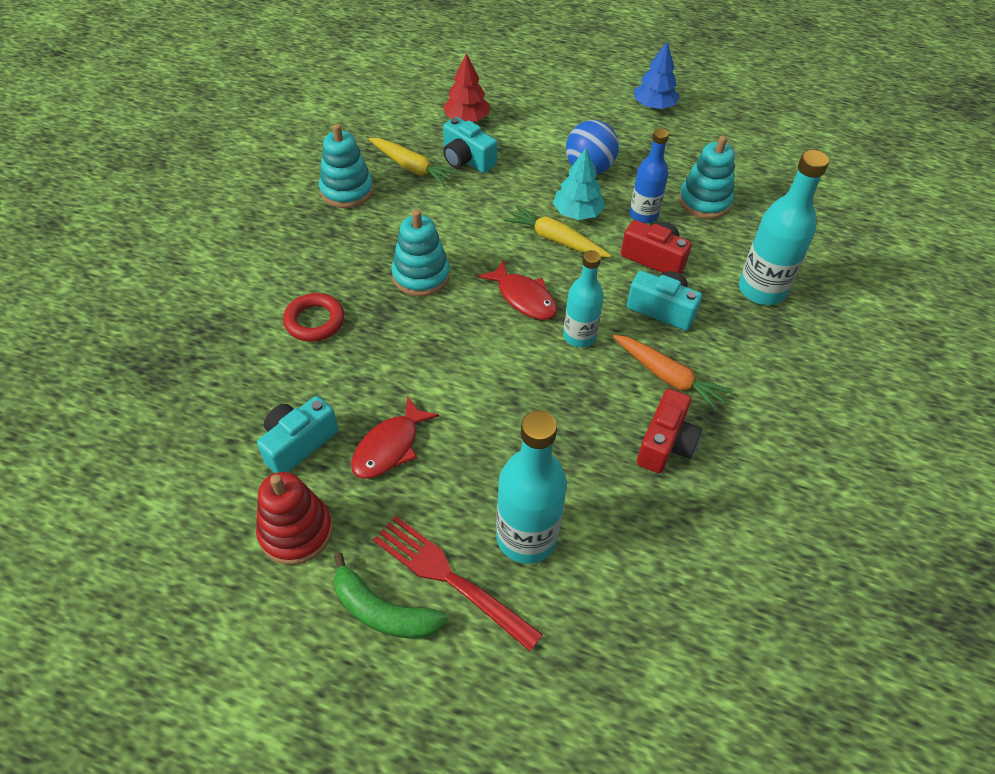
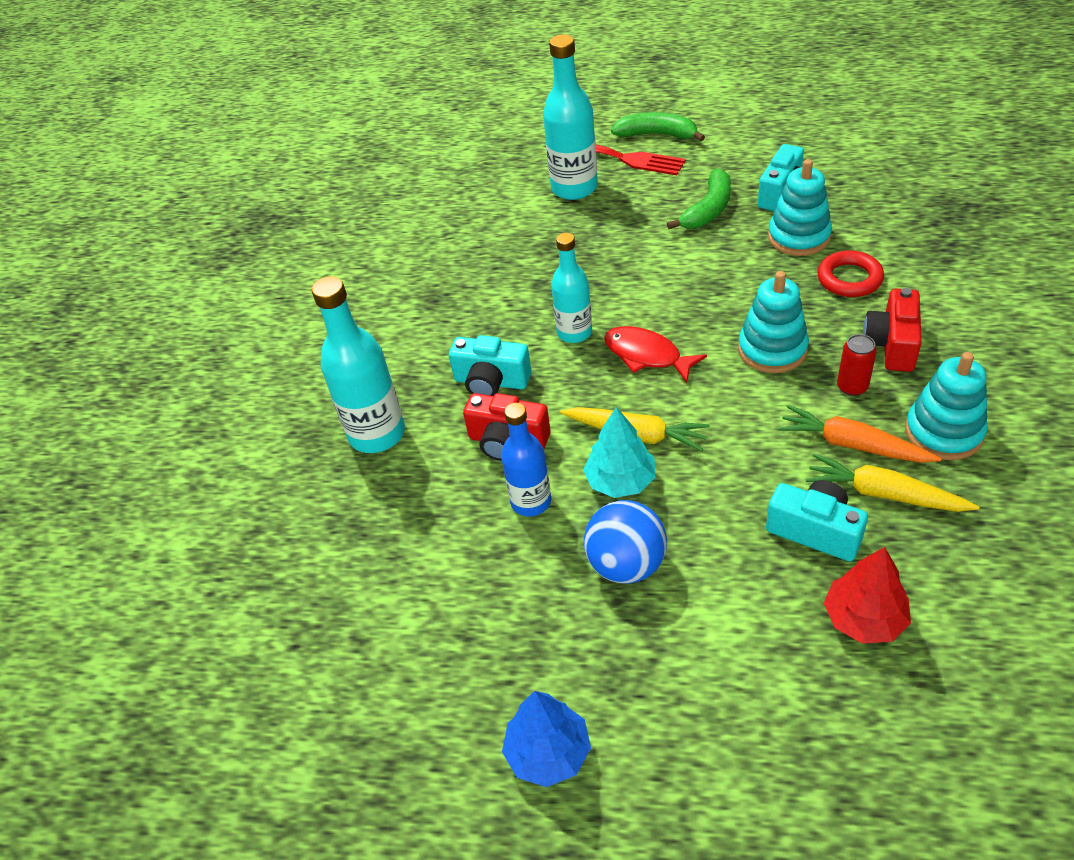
camera: 175 degrees right, 5 degrees down
(296, 531) = (744, 152): red stacking toy -> none
(382, 233) = (852, 387): none -> red can
(389, 447) = (708, 209): red fish -> green banana
(665, 444) = (475, 267): red camera -> red camera (892, 344)
(668, 377) = (478, 318): orange carrot -> orange carrot (852, 445)
(704, 201) = (447, 548): turquoise stacking toy -> turquoise stacking toy (798, 237)

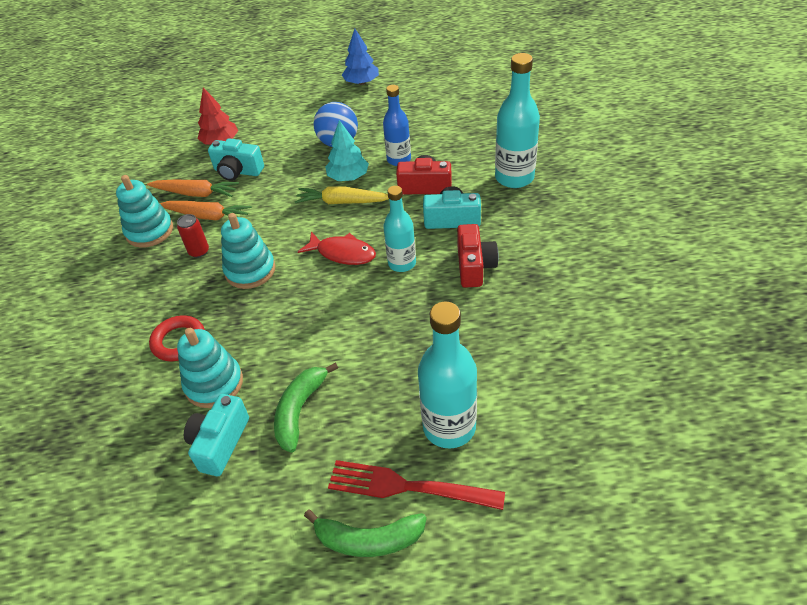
camera: 165 degrees right, 0 degrees up
(884, 494) = (196, 193): yellow carrot -> orange carrot
(892, 344) = (162, 286): red camera -> red camera (474, 266)

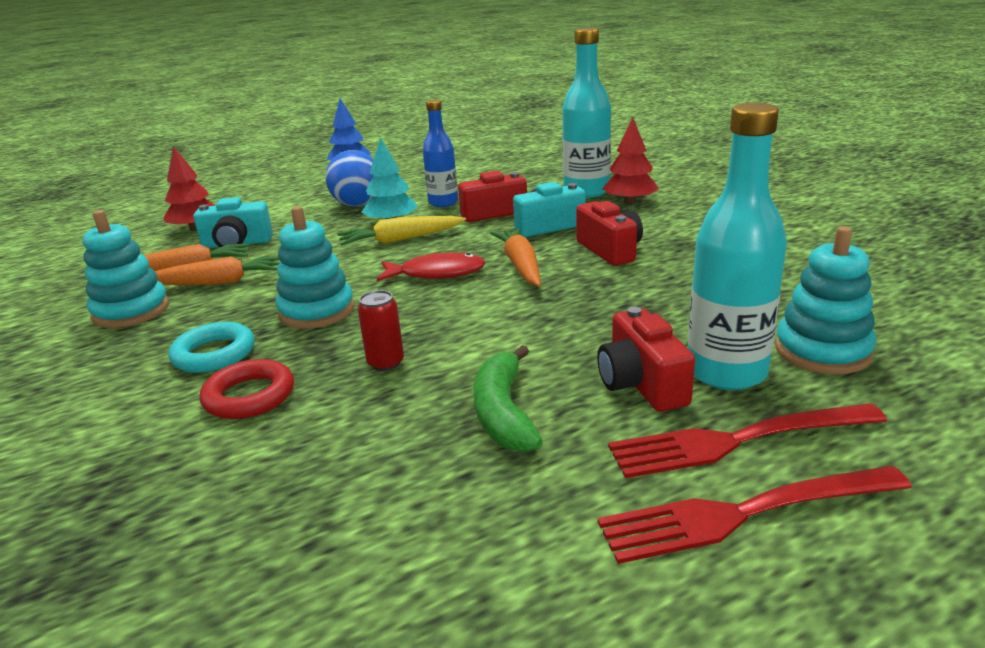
camera: 25 degrees left, 20 degrees down
(177, 294) = (214, 354): none -> turquoise ring
(199, 251) = (224, 312): red can -> red can (385, 363)
(214, 384) = (342, 422): turquoise stacking toy -> turquoise stacking toy (822, 351)
(220, 443) = (402, 481): turquoise camera -> none
(368, 539) = (744, 513): green banana -> red fork
(391, 417) = (641, 384): none -> red camera
(402, 263) = (521, 265): turquoise bottle -> orange carrot
(536, 205) = (630, 202): none -> red tree

